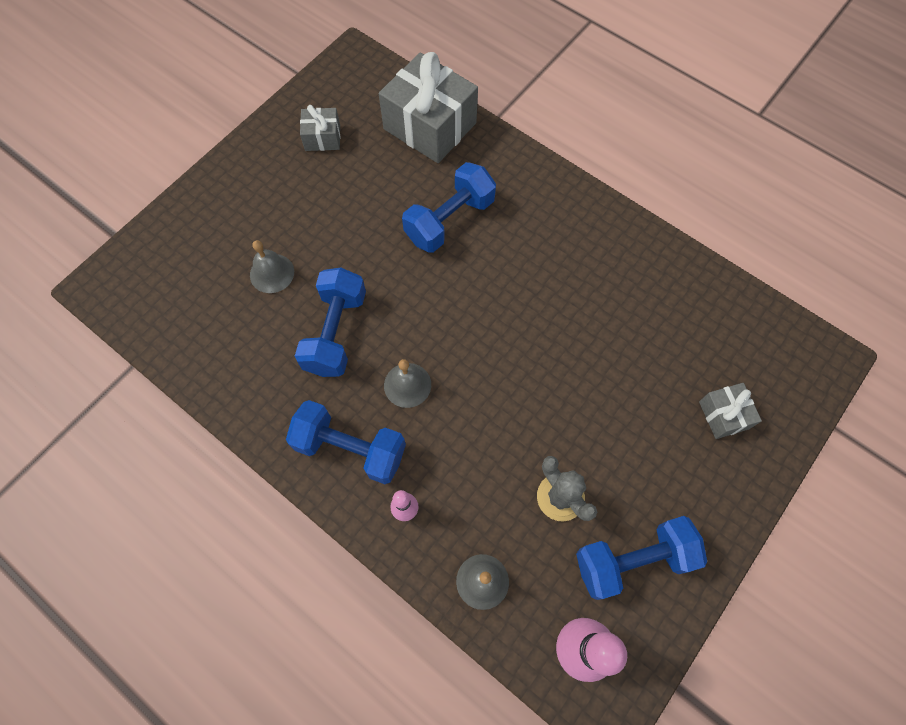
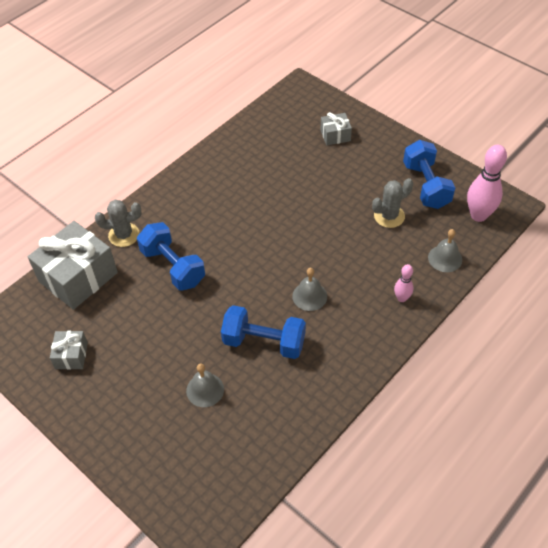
camera: 85 degrees left, 15 degrees down
(350, 448) = (358, 331): blue dumbbell -> none
(497, 161) = (124, 235): none -> grey cactus

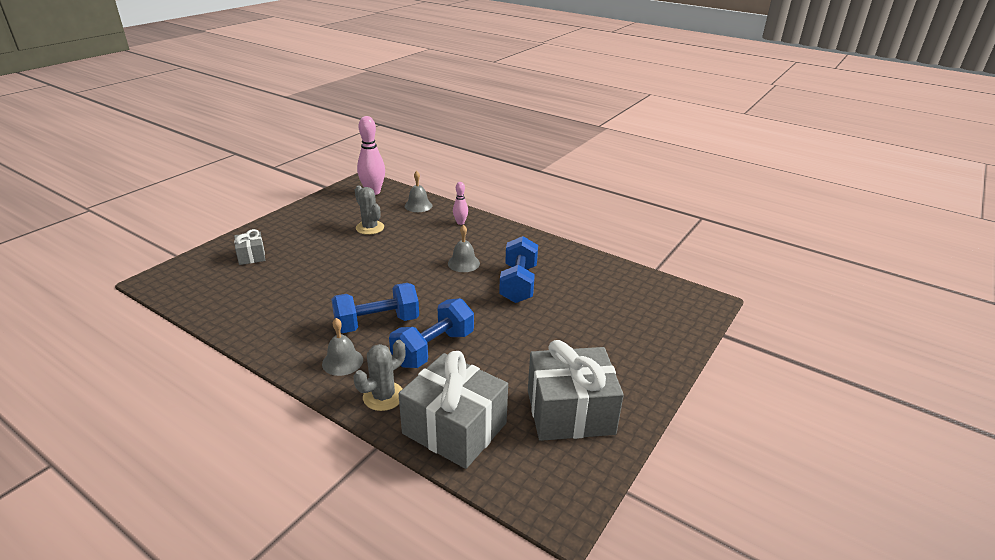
camera: 100 degrees left, 20 degrees down
(71, 355) = (570, 412): grey gift -> grey gift, size x2.04
(124, 235) = (383, 396): grey cactus -> grey cactus turned 60 degrees clockwise
(205, 390) = (578, 312): grey bell -> grey bell (342, 362)
(426, 185) = (335, 212): blue dumbbell -> blue dumbbell (377, 323)

